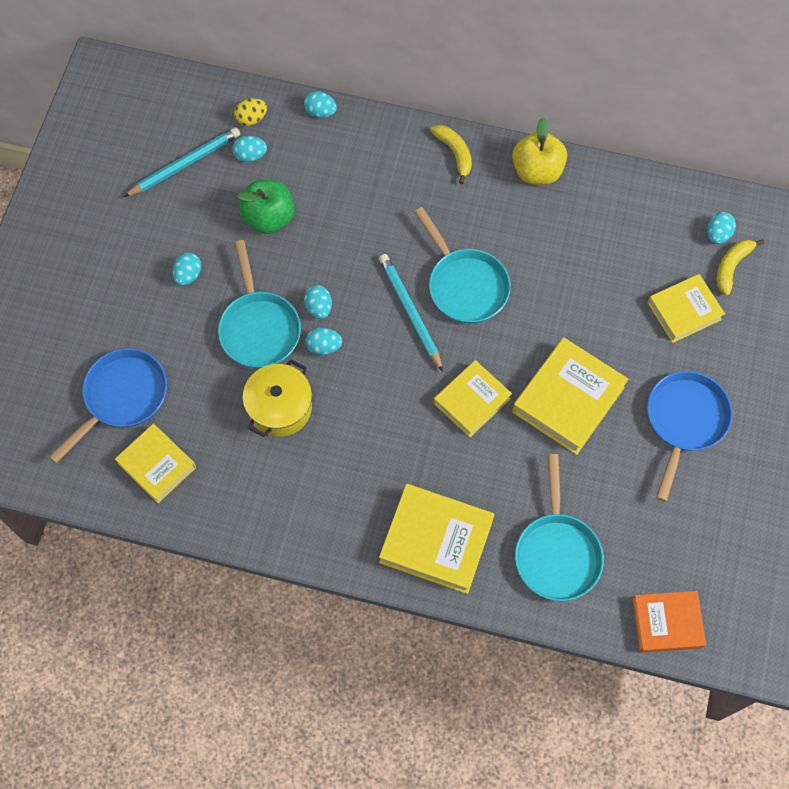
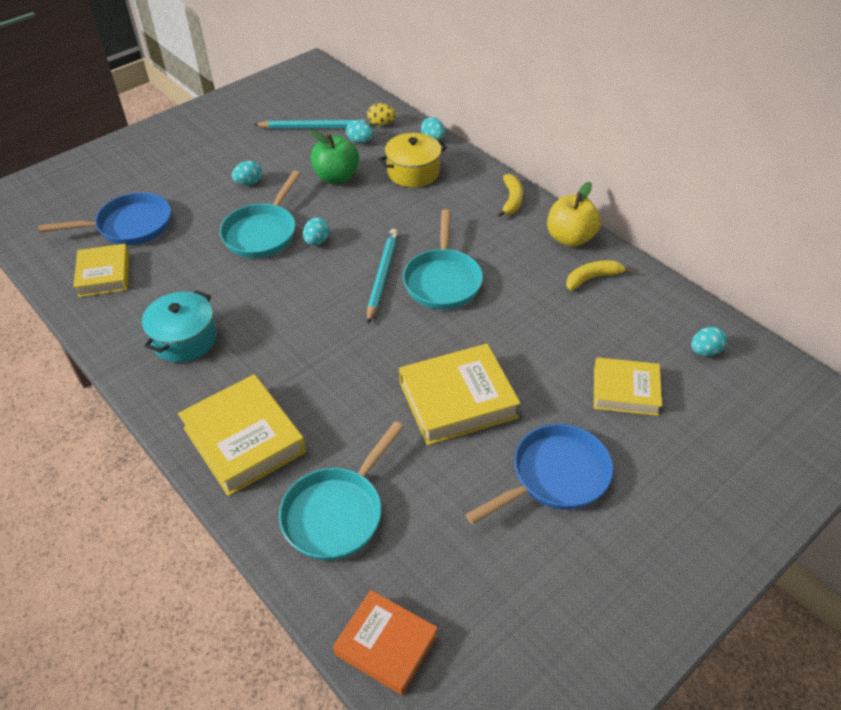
camera: 35 degrees right, 20 degrees down
(280, 407) = (224, 285): yellow pot -> yellow pot (413, 172)
(299, 483) = (185, 339): none -> turquoise pot
(324, 346) = (296, 265): turquoise egg -> none
(472, 401) = (373, 357): yellow book -> none
(731, 267) = (701, 381): yellow banana -> yellow banana (592, 278)

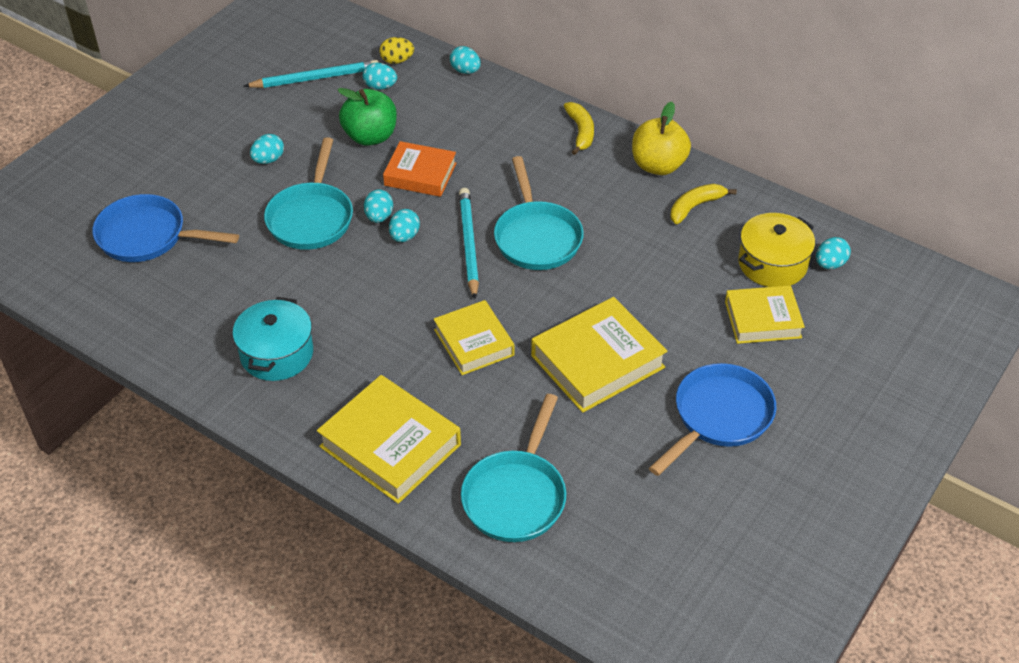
camera: 15 degrees left, 0 degrees up
(104, 275) = (147, 299): yellow book -> yellow book (473, 342)
(129, 226) = (148, 236): blue pan -> blue pan turned 135 degrees counterclockwise
(331, 260) = (404, 236): none -> turquoise egg
(386, 645) = (610, 602): orange book -> orange book (420, 174)
(413, 172) = (457, 116): yellow pot -> yellow pot (772, 264)

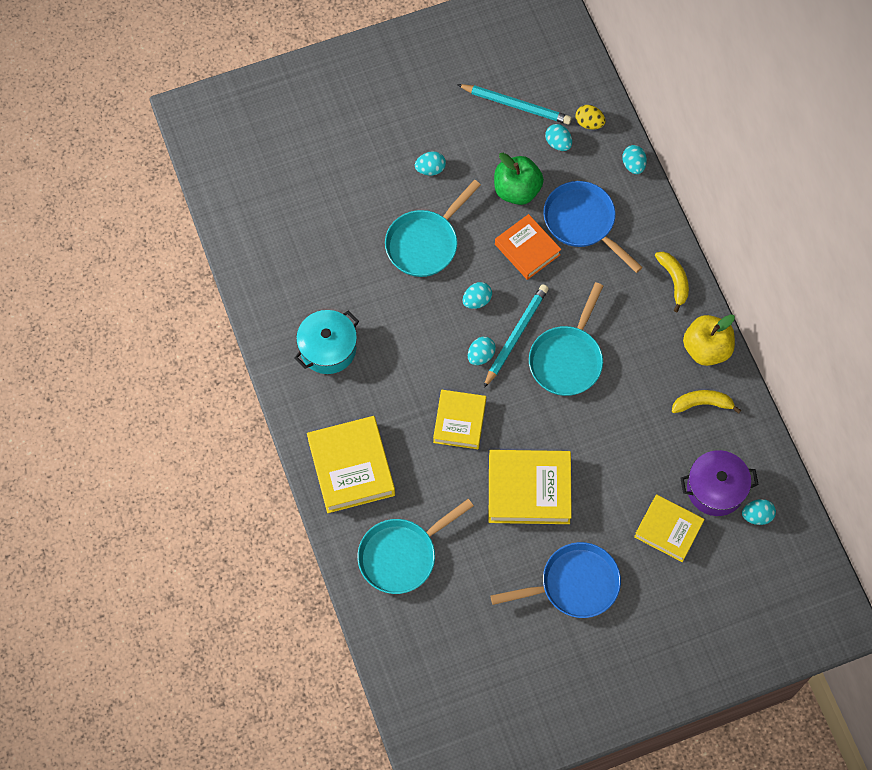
camera: 35 degrees right, 20 degrees up
(148, 236) = (306, 192): blue pan -> blue pan (583, 222)
(379, 217) = (471, 272): turquoise egg -> turquoise egg (481, 356)
(580, 132) = (674, 280): yellow banana -> yellow banana turned 45 degrees counterclockwise
(772, 264) = (715, 489): yellow pot -> purple pot

